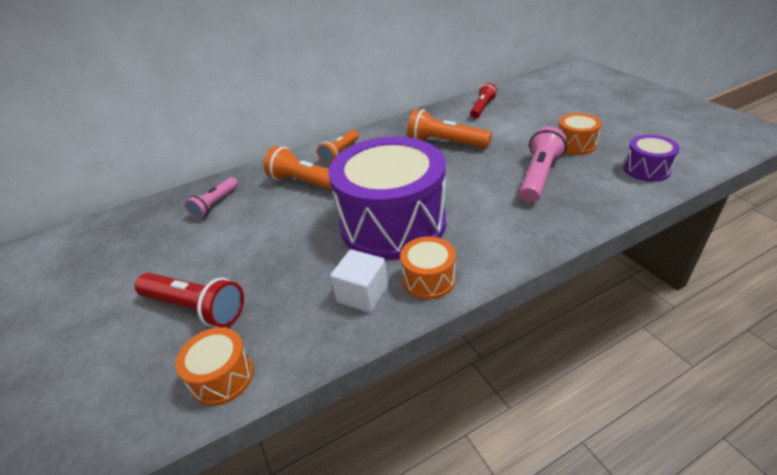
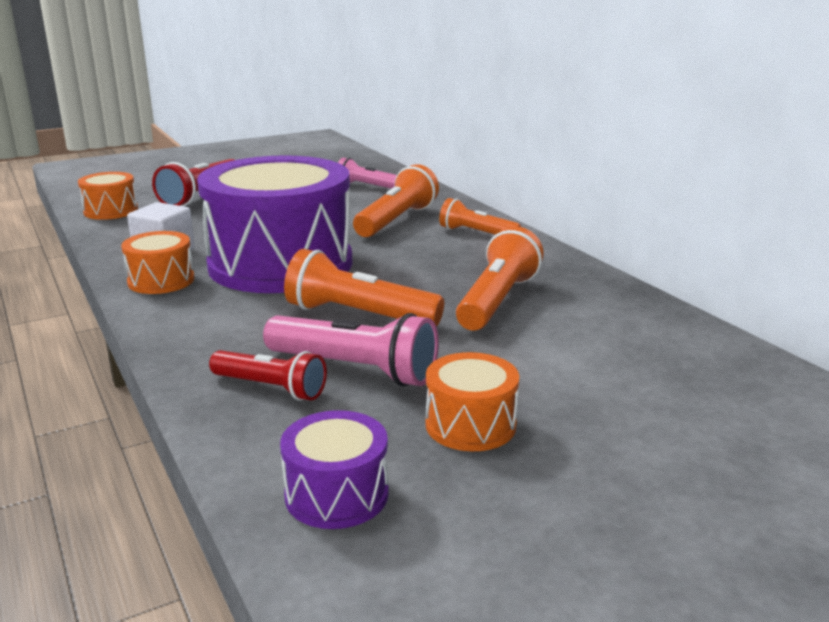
camera: 85 degrees right, 15 degrees down
(473, 182) = (359, 315): none -> orange flashlight
(482, 108) = (653, 341): red flashlight -> red flashlight (271, 388)

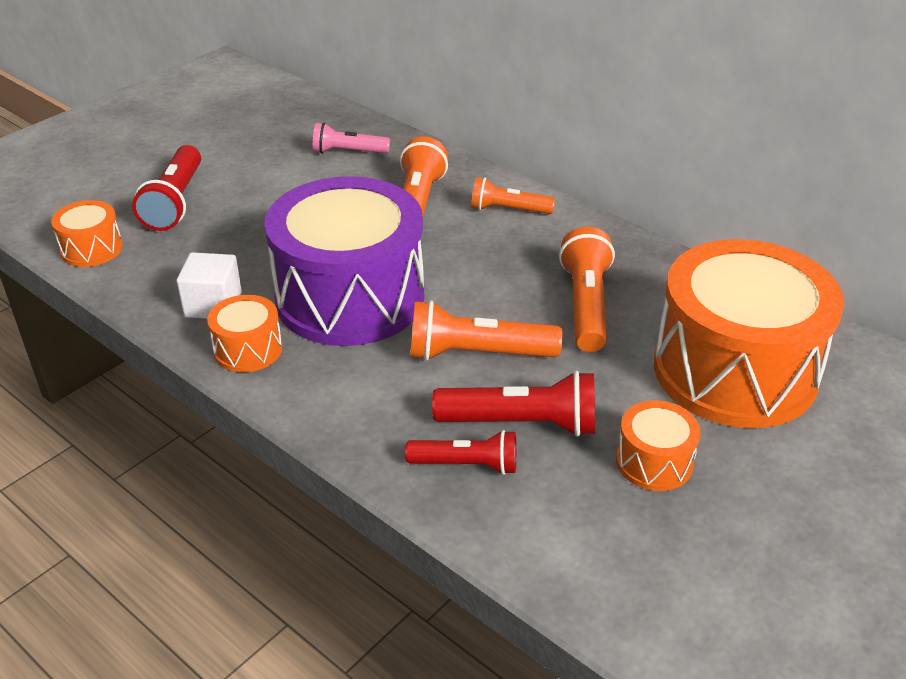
camera: 20 degrees left, 15 degrees up
(336, 494) = (601, 562): purple drum -> none
(354, 369) = (521, 423): pink flashlight -> red flashlight
(623, 371) = (735, 371): none -> orange drum

